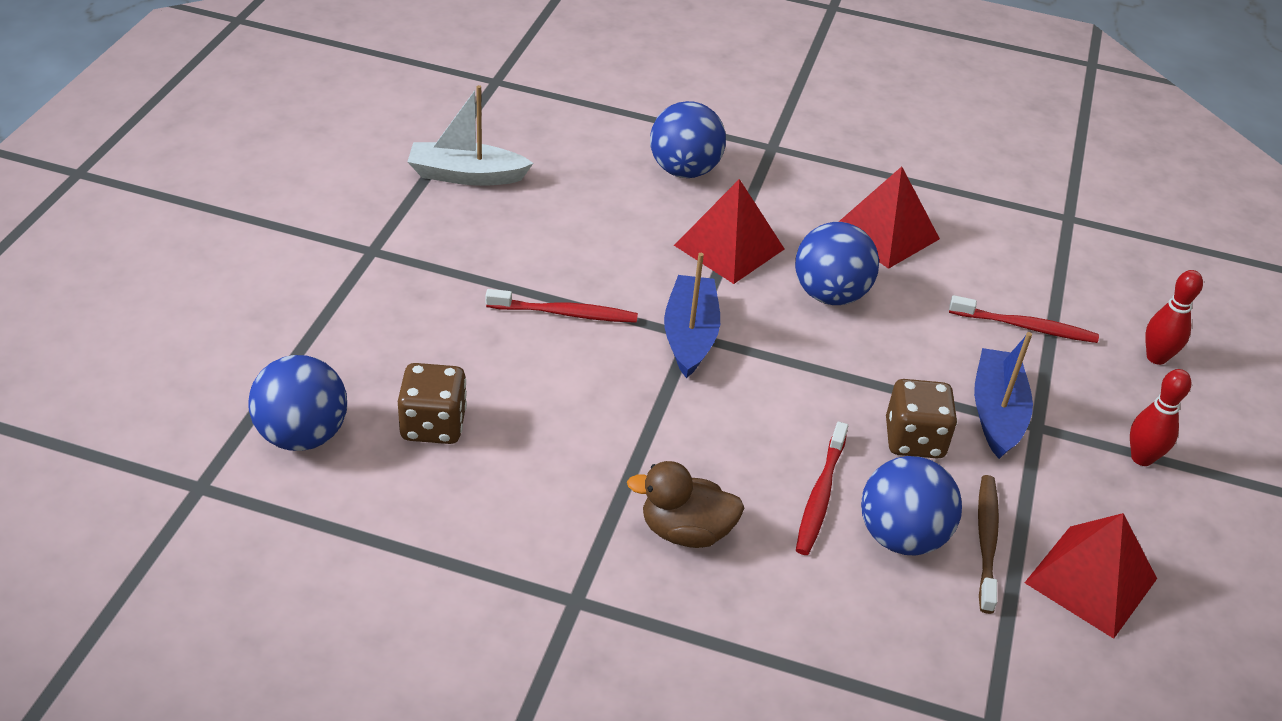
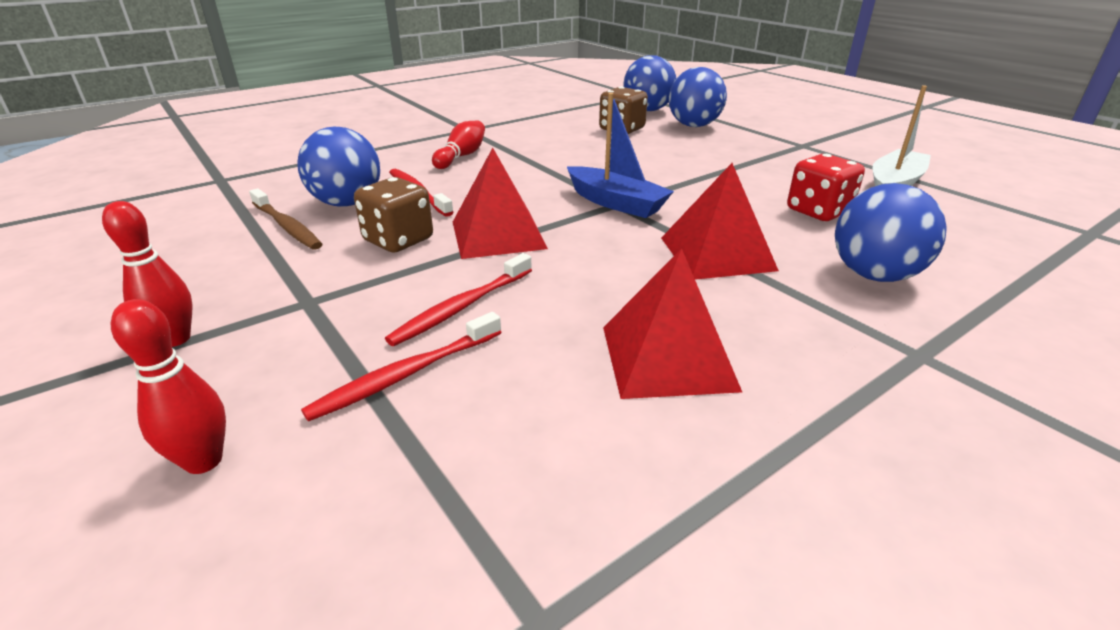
camera: 130 degrees right, 10 degrees down
(565, 313) = (684, 175): red toothbrush -> red toothbrush (461, 307)
(583, 210) = (818, 211): none -> red dice
(685, 531) = (461, 156): brown duck -> red bowling pin
(830, 294) = (599, 275): blue ball -> blue ball (693, 126)
(996, 413) = (354, 288): blue boat -> none
(1091, 580) = (187, 247): red pyramid -> red pyramid (498, 235)

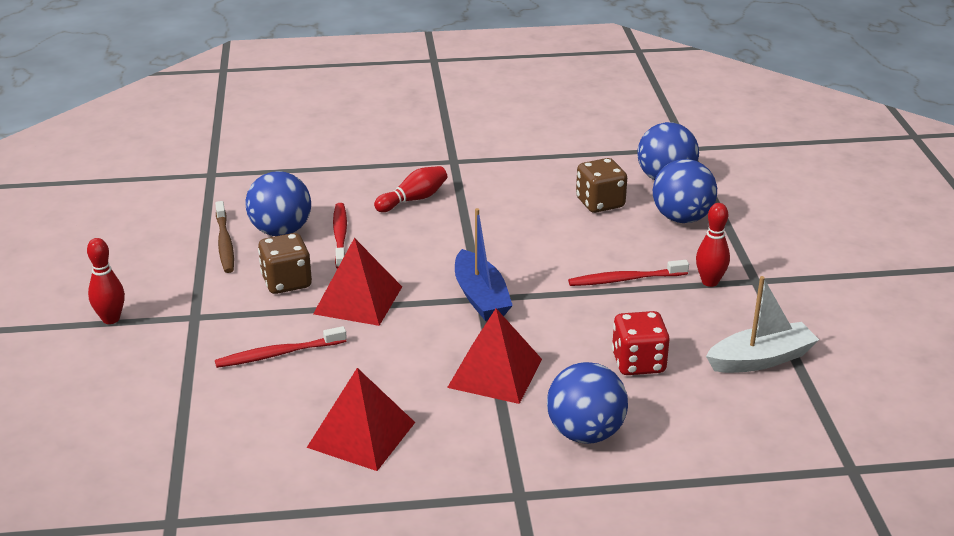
camera: 30 degrees right, 0 degrees up
(204, 461) = (88, 399): red bowling pin -> red bowling pin (710, 282)
(405, 374) = (209, 388): red toothbrush -> red toothbrush (625, 279)

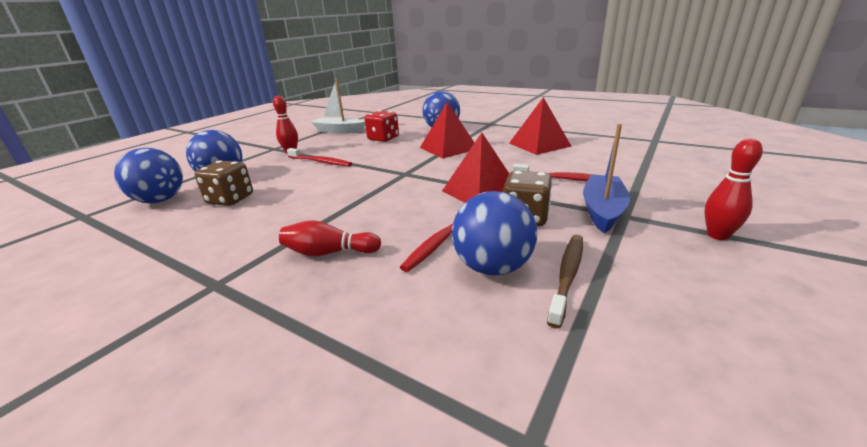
camera: 140 degrees left, 5 degrees down
(481, 297) = (404, 173): blue boat -> blue boat (602, 210)

